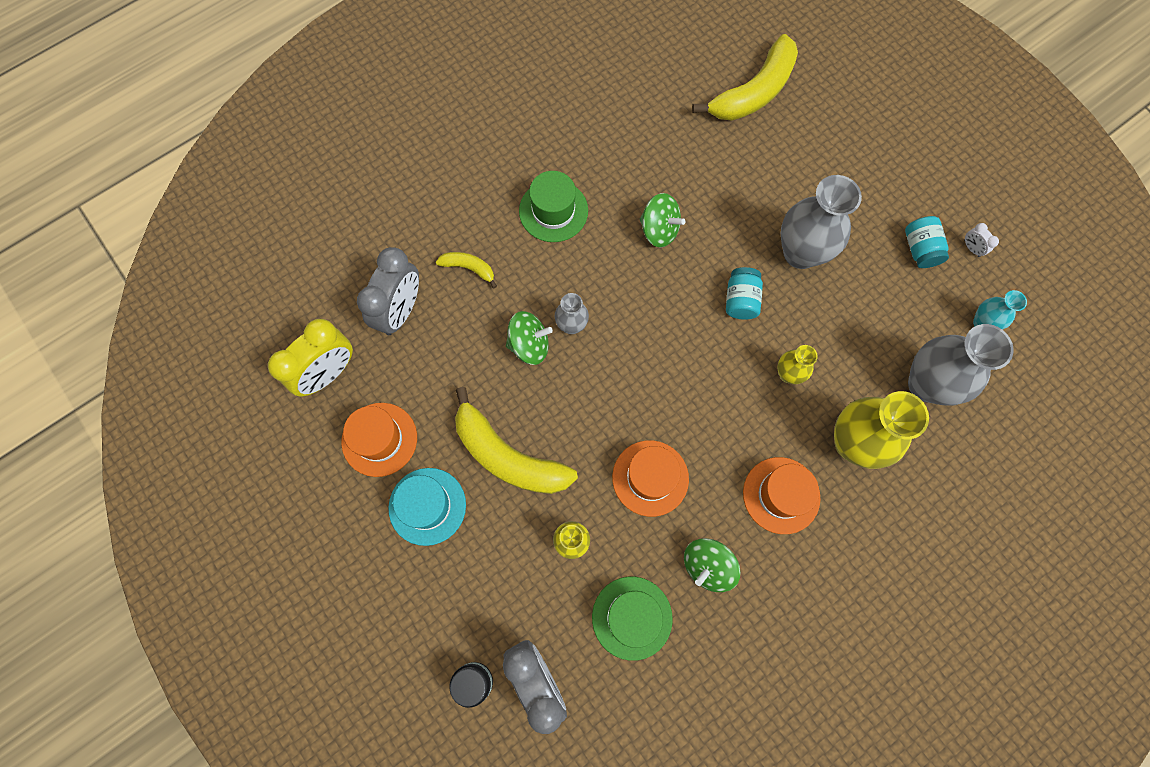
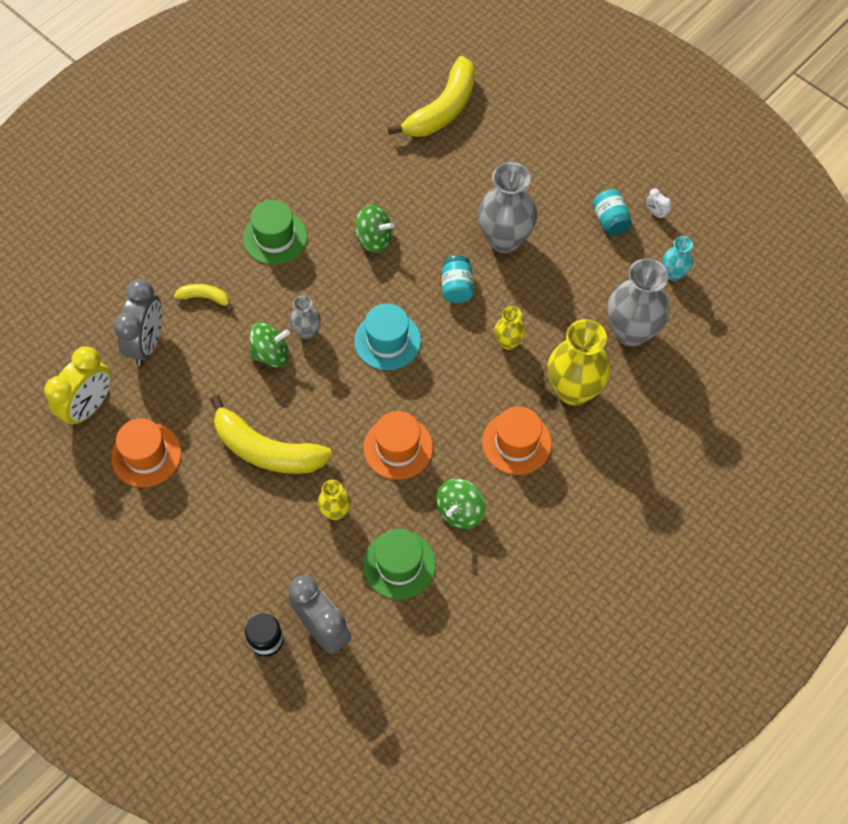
camera: 10 degrees left, 10 degrees down
(427, 506) = (200, 503): turquoise hat -> turquoise hat (387, 340)

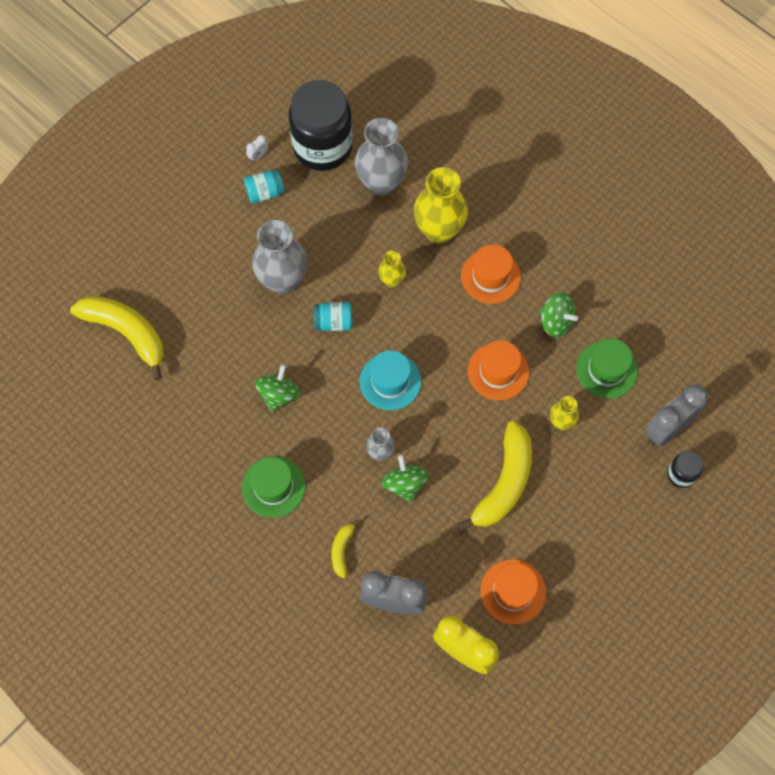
camera: 90 degrees left, 5 degrees up
(673, 273) = (322, 147): turquoise vase -> black jar

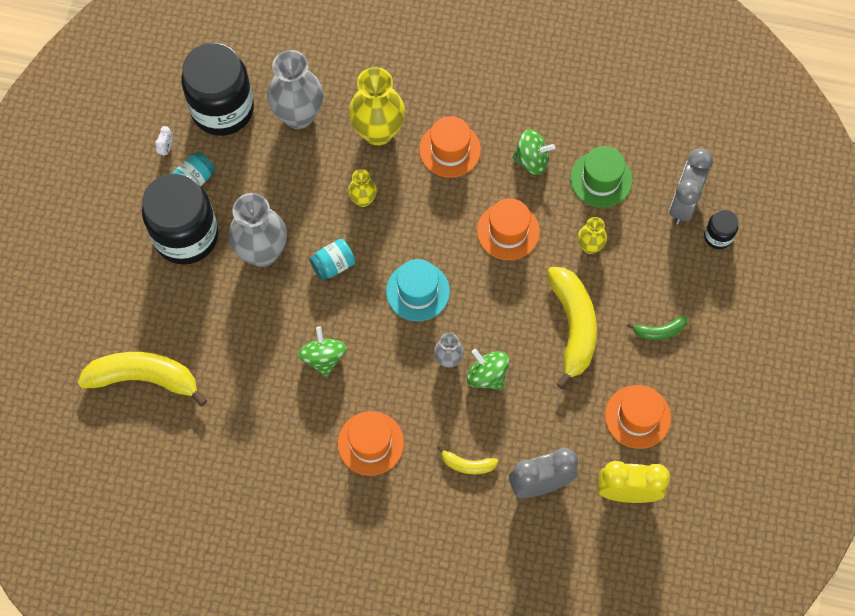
camera: 30 degrees left, 0 degrees up
(230, 235) = (186, 236): none -> black jar
(273, 487) = (370, 443): green hat -> orange hat
(342, 550) = (467, 464): yellow banana -> yellow banana turned 60 degrees counterclockwise
(577, 528) = (659, 331): none -> green banana

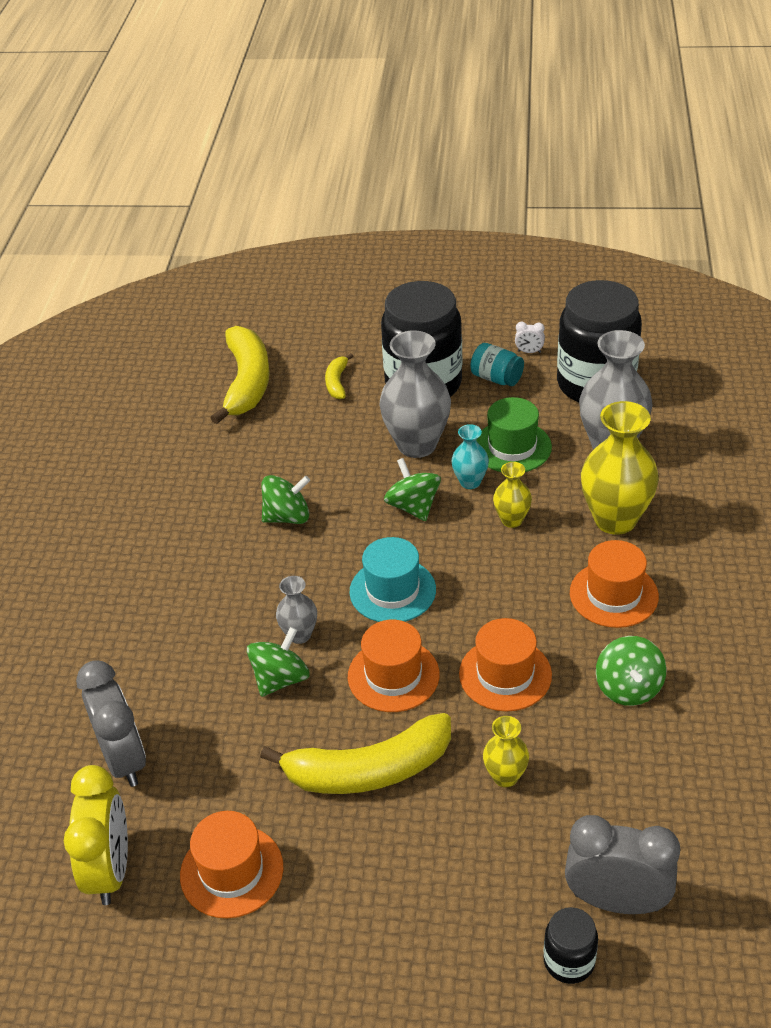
camera: 85 degrees right, 25 degrees down
(315, 221) = (470, 482): none -> turquoise vase
(333, 265) = (413, 507): turquoise jar -> green spinning top
(370, 443) = (178, 575): orange hat -> orange hat (393, 675)
(467, 464) = (151, 674): yellow banana -> yellow banana (337, 382)
(601, 179) = (624, 778): green hat -> green hat (512, 447)
(659, 331) = (379, 887): green banana -> none

